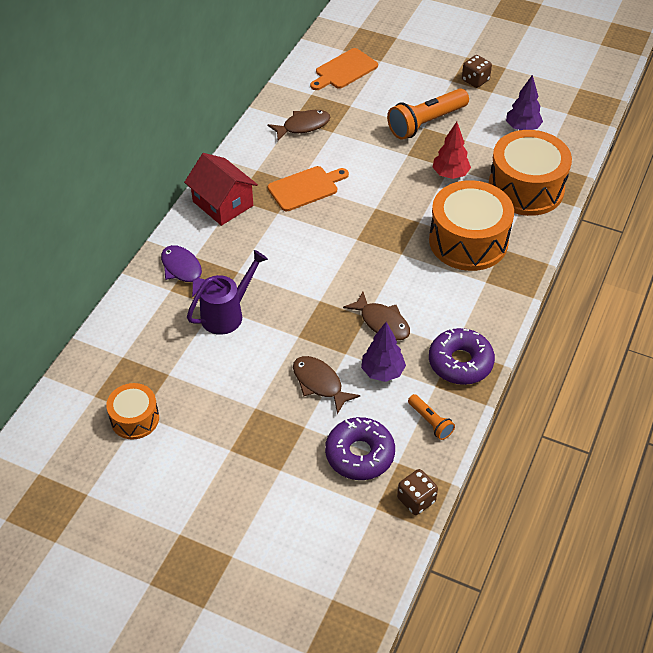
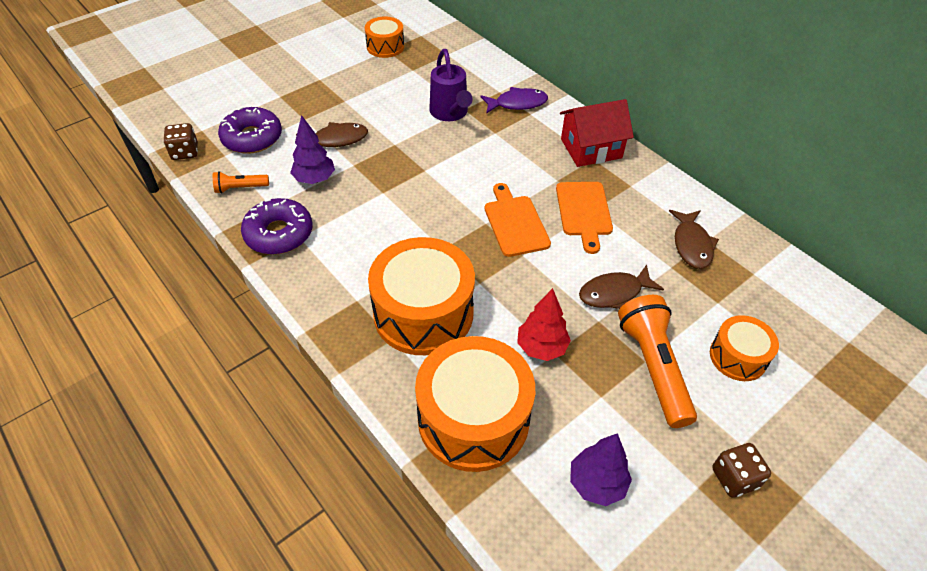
camera: 115 degrees right, 0 degrees up
(344, 70) = (798, 325): orange cutting board -> orange cutting board (515, 223)
(382, 322) = (367, 200): brown fish -> brown fish (614, 293)
(390, 91) = (738, 357): none -> orange drum

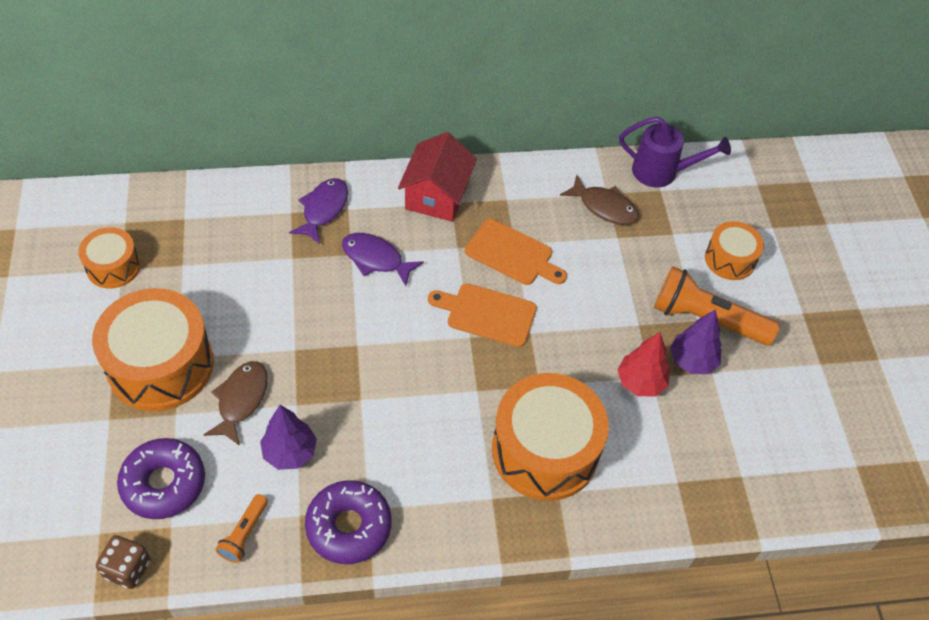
camera: 60 degrees left, 5 degrees up
(450, 113) = (288, 273): purple watering can -> purple watering can (662, 172)
(473, 419) = (680, 475): orange drum -> orange drum (161, 365)
(503, 145) = (375, 259): none -> purple fish
(596, 483) = (784, 425): purple tree -> purple tree (692, 361)
(614, 293) = (618, 294): brown fish -> none
(734, 478) = (825, 336): brown dice -> none

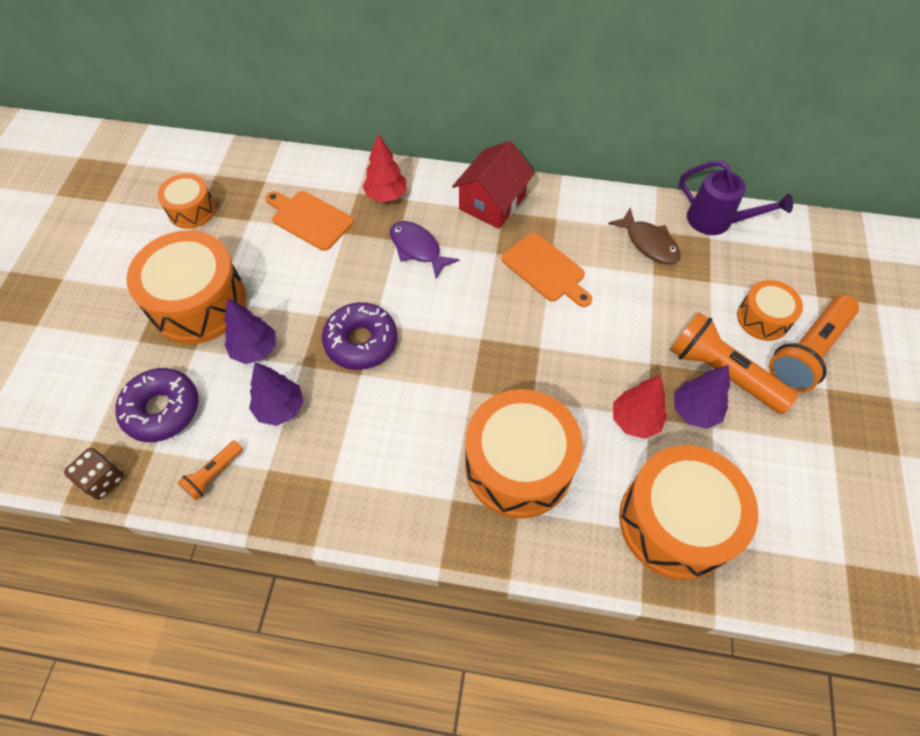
camera: 20 degrees right, 5 degrees up
(241, 400) = (255, 350): brown fish -> purple tree
(323, 209) = (386, 195): purple fish -> red tree
(349, 526) = (308, 492): purple donut -> purple donut (361, 342)
(487, 314) = (504, 320): orange cutting board -> orange cutting board (309, 219)
(703, 466) = (675, 522): none -> orange drum
(777, 282) = (807, 352): none -> orange flashlight

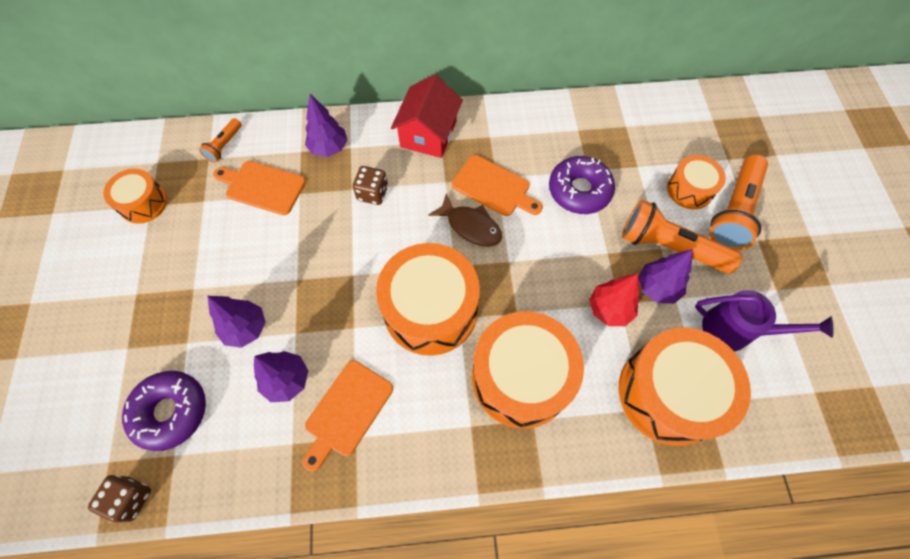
camera: 15 degrees left, 5 degrees up
(198, 303) = (177, 295): orange drum -> orange drum (430, 309)
(213, 474) = (240, 462): orange flashlight -> orange flashlight (224, 145)
(330, 453) = (347, 411): none -> orange cutting board
(361, 342) = (345, 296): purple donut -> purple donut (579, 190)
(386, 195) = (329, 148): red tree -> purple tree
(417, 248) = (372, 193): purple fish -> brown dice
(649, 243) = (576, 142): brown fish -> brown fish (471, 226)
(716, 221) = (627, 110): purple watering can -> purple watering can (735, 331)

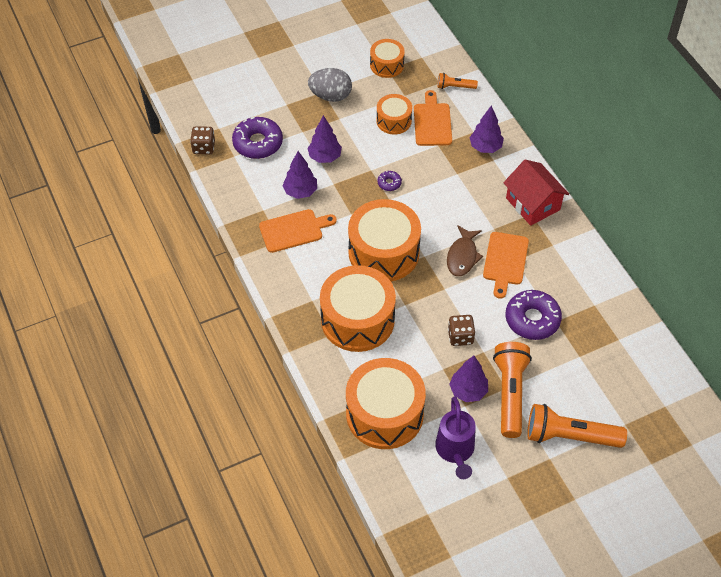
camera: 70 degrees right, 10 degrees down
(149, 286) = (330, 96): none -> grey egg
(328, 266) = (389, 183): none -> purple donut
(347, 411) = (294, 230): orange cutting board -> orange cutting board turned 150 degrees clockwise
(372, 193) = (460, 187): brown dice -> brown dice (460, 337)
(428, 134) = (533, 204): red house -> red house turned 60 degrees clockwise
(609, 309) = (434, 363): red tree -> none
(689, 189) = (575, 399): orange drum -> orange drum (394, 121)

